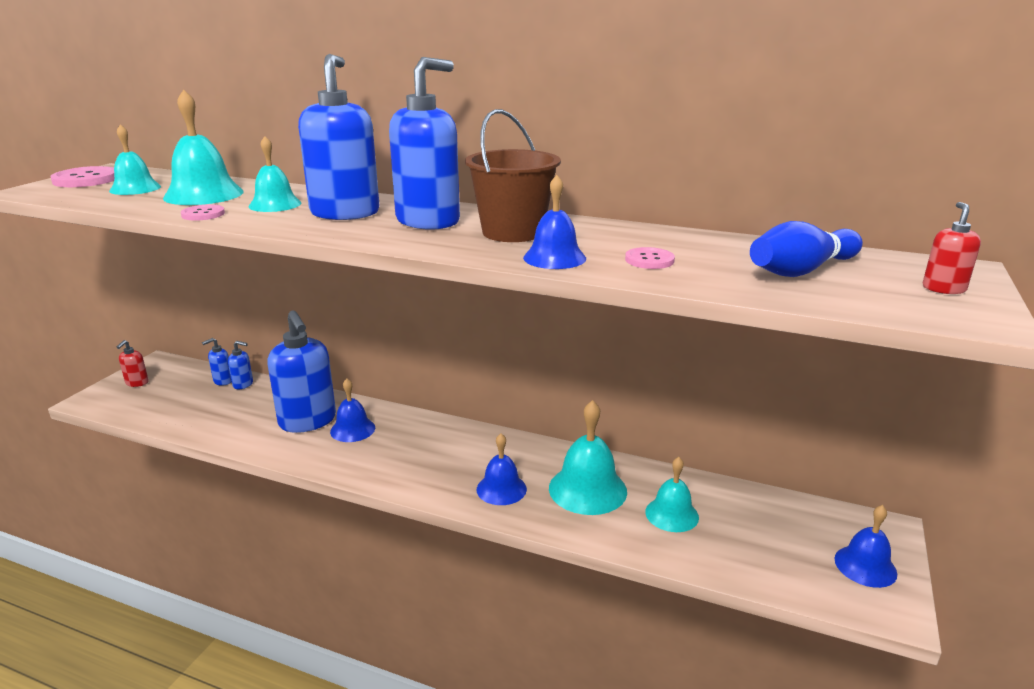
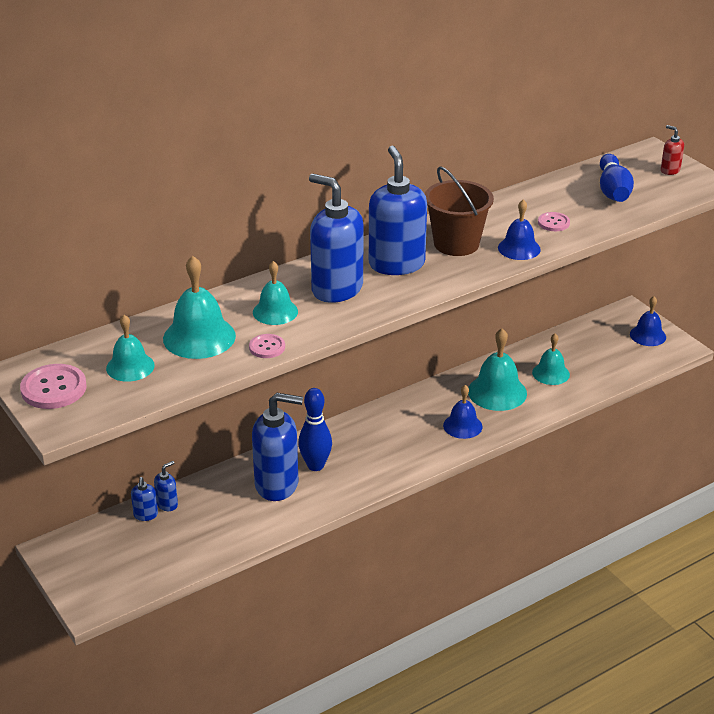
camera: 55 degrees left, 10 degrees up
(137, 383) = (85, 570): red soap dispenser -> none
(352, 429) = (315, 465): blue bell -> blue bowling pin

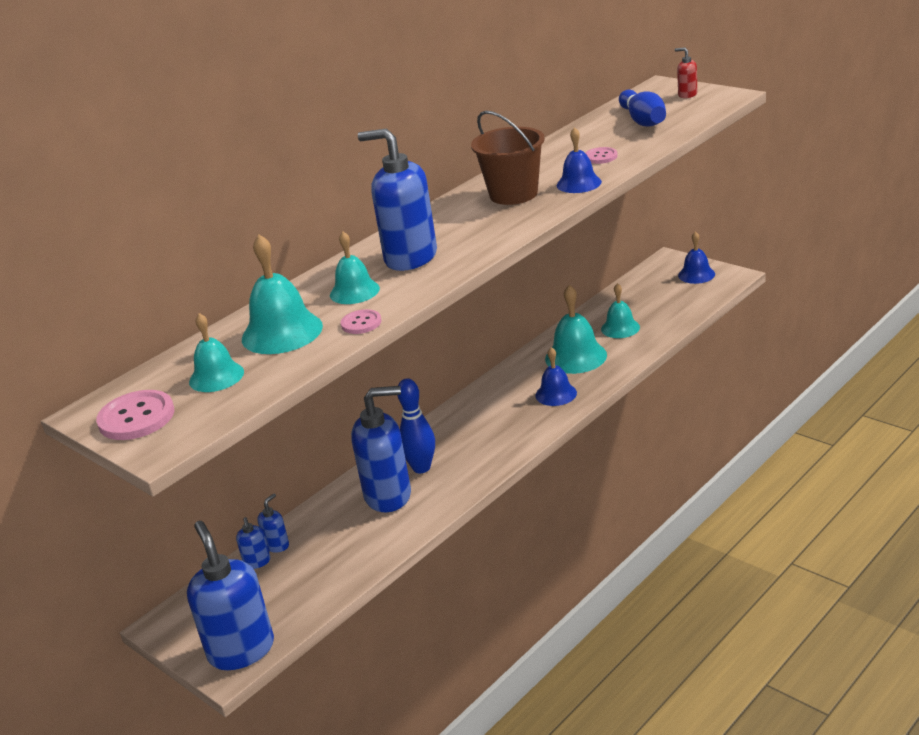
camera: 10 degrees left, 5 degrees down
(396, 264) = (461, 224): blue soap dispenser -> blue soap dispenser (241, 650)

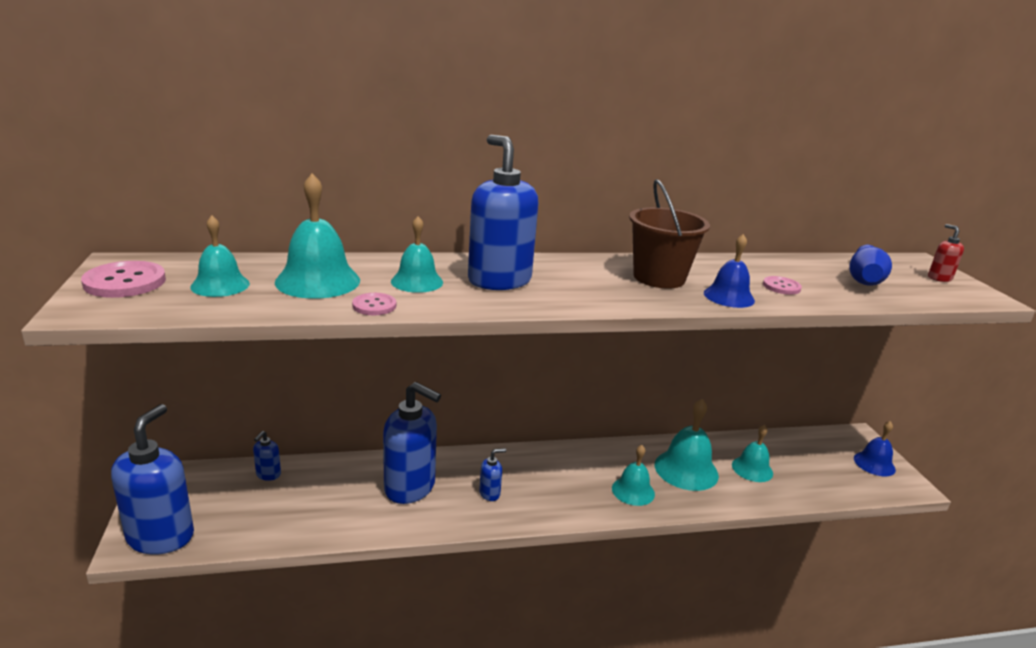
camera: 30 degrees right, 5 degrees down
(277, 545) = (296, 471): blue soap dispenser -> blue soap dispenser (490, 493)
(421, 468) = (460, 481): blue bowling pin -> none
(556, 394) = (633, 491): blue bell -> turquoise bell

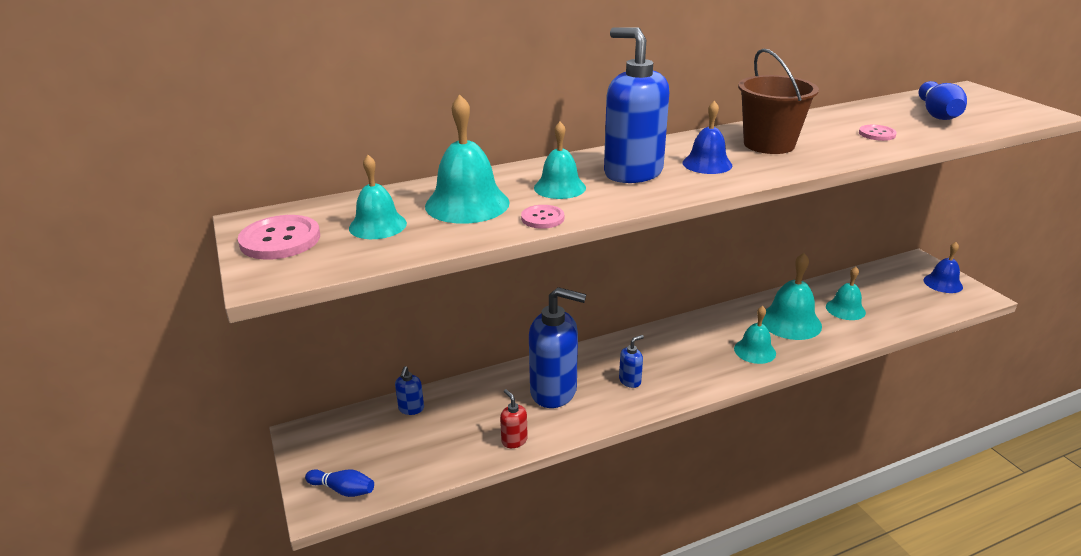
camera: 10 degrees left, 5 degrees up
(161, 536) = (343, 490): blue soap dispenser -> blue bowling pin
(729, 296) = (841, 151): blue bell -> blue bell (707, 164)
(939, 278) = (995, 103): red soap dispenser -> red soap dispenser (514, 440)

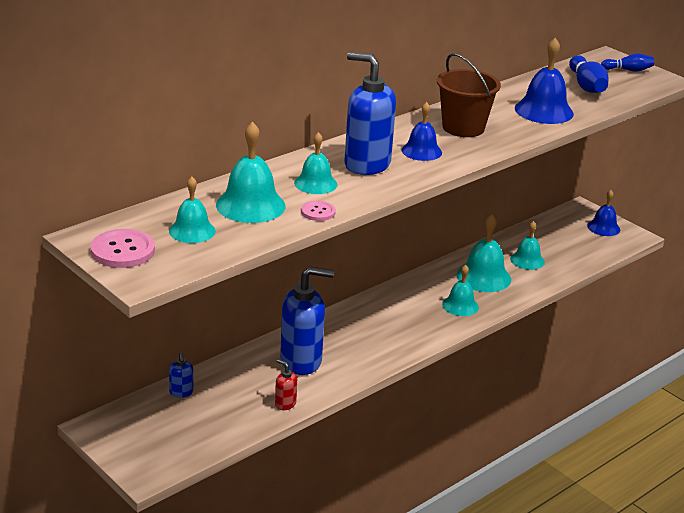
camera: 20 degrees left, 0 degrees up
(343, 490) = (159, 461): blue bowling pin -> blue bowling pin (628, 70)
(630, 381) = (363, 344): blue soap dispenser -> none
(877, 134) = (544, 111): pink button -> blue bell

